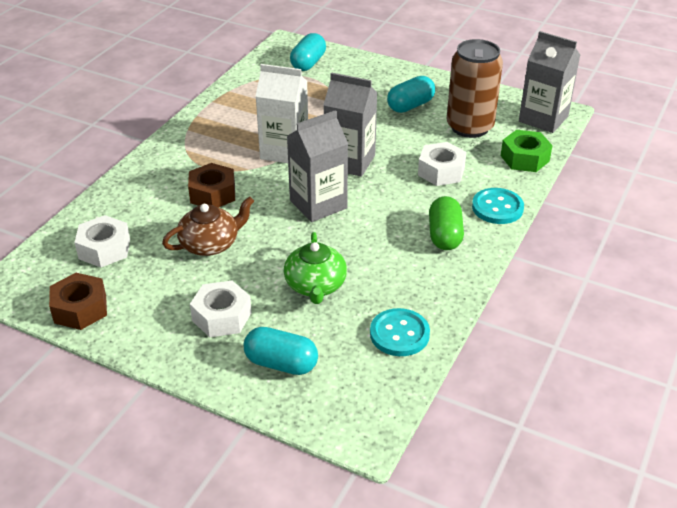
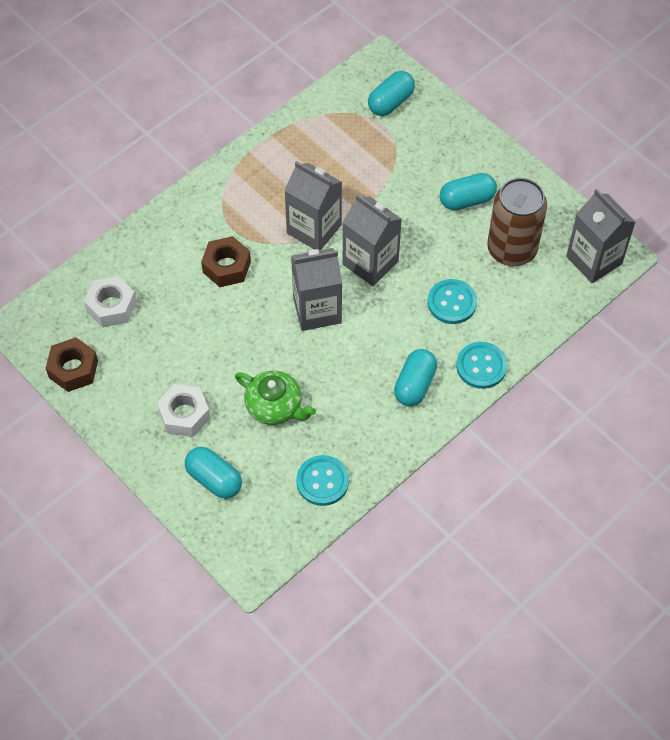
camera: 20 degrees right, 20 degrees up
(210, 244) = (203, 329): brown teapot -> none
(284, 151) = (314, 229): white carton -> grey carton
(315, 285) = (275, 406): green teapot -> green teapot turned 75 degrees counterclockwise
(441, 171) = (452, 302): white nut -> turquoise button
(444, 235) = (414, 385): green capsule -> turquoise capsule
(524, 158) = (543, 310): green nut -> none

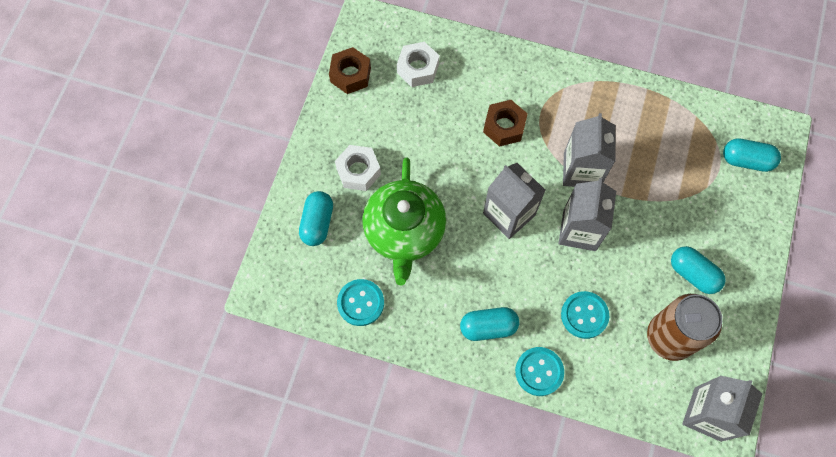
camera: 60 degrees right, 10 degrees up
(275, 406) = (404, 231): green teapot -> green teapot, size x1.61

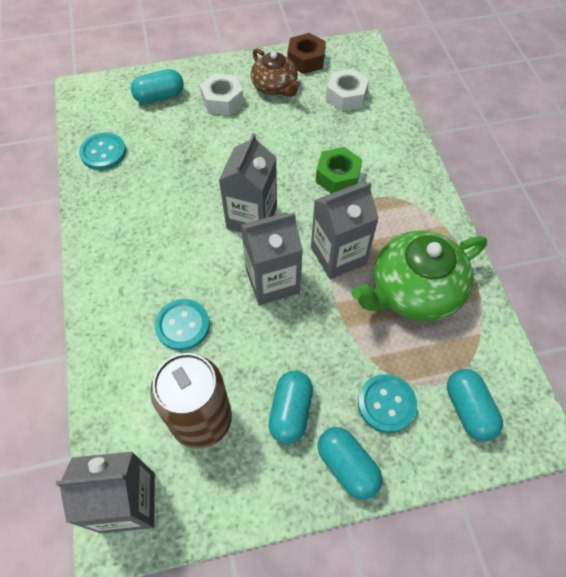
camera: 60 degrees right, 10 degrees down
(369, 118) = (275, 87): none -> brown teapot
(404, 231) = (187, 152): green teapot -> green teapot (414, 291)
(488, 327) = (128, 251): turquoise capsule -> turquoise capsule (347, 466)
(504, 127) = (337, 177): brown nut -> green nut
(539, 371) = (102, 312): turquoise button -> turquoise button (386, 404)

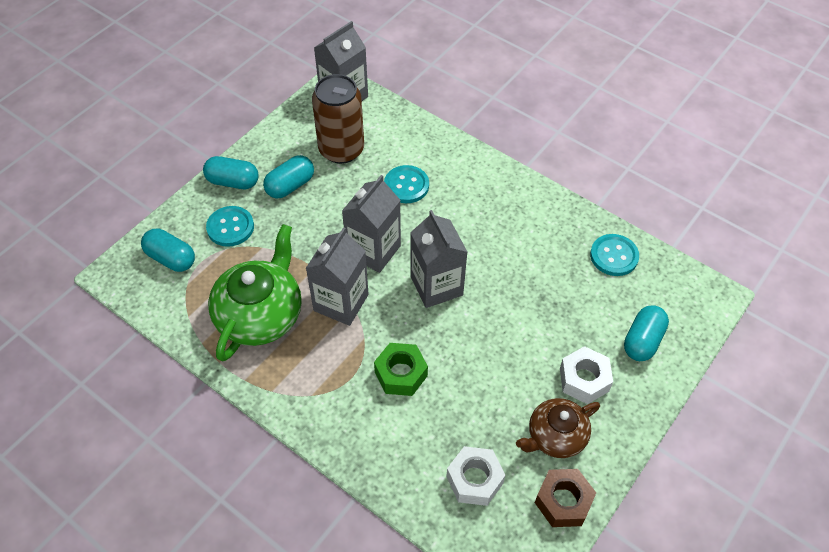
camera: 140 degrees right, 5 degrees down
(275, 87) = (555, 436): brown teapot -> brown teapot turned 45 degrees counterclockwise
(290, 412) = (290, 186): turquoise capsule -> turquoise capsule turned 75 degrees clockwise

